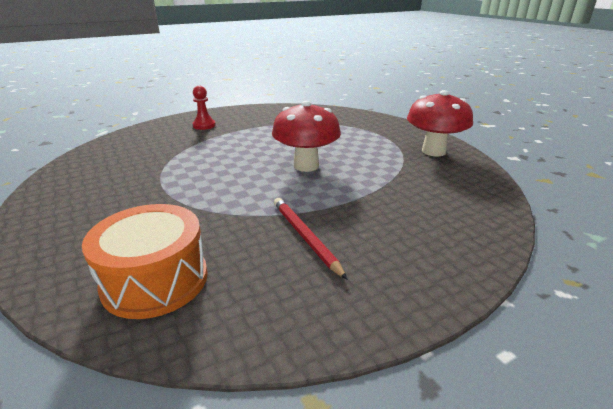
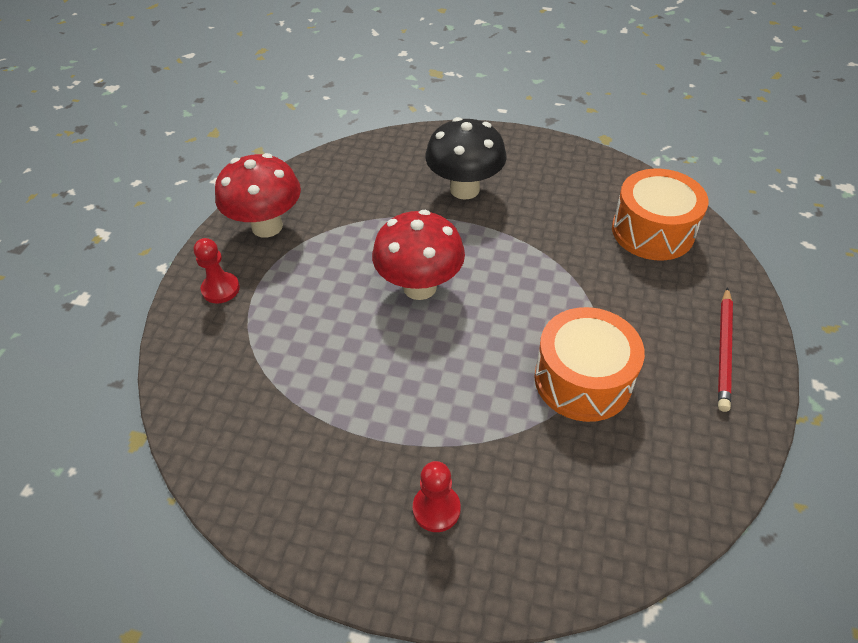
camera: 135 degrees left, 20 degrees up
(164, 172) = (582, 379): none -> orange drum
(305, 237) = (522, 207): red pencil -> red pencil (724, 350)
(370, 225) = (464, 189): none -> black mushroom
(395, 130) = (221, 289): none -> red pawn

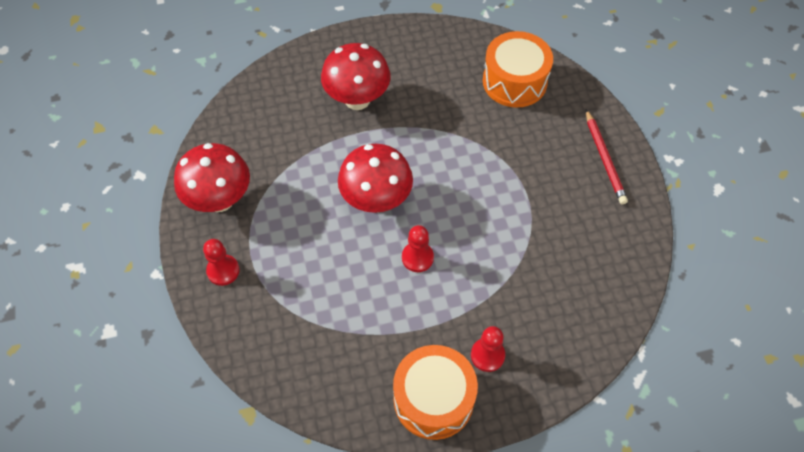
camera: 30 degrees left, 10 degrees up
(425, 362) = (417, 258): none -> red pawn
(464, 189) = (357, 99): black mushroom -> red mushroom
(582, 379) = (528, 222): orange drum -> orange drum (433, 399)

